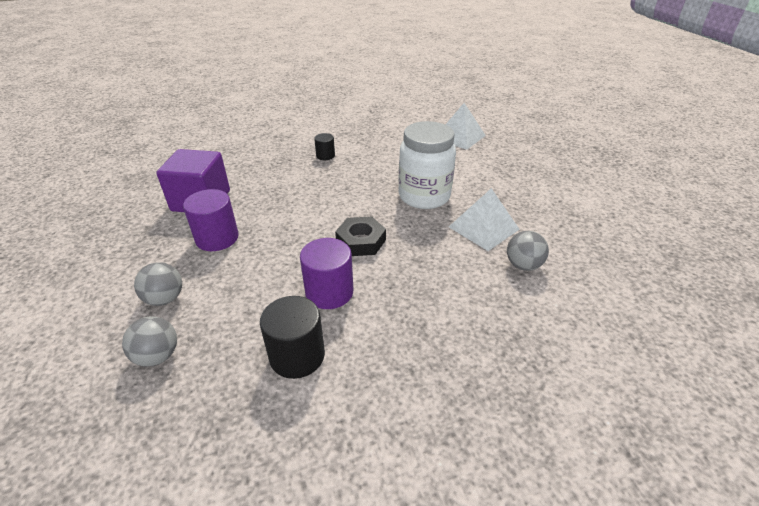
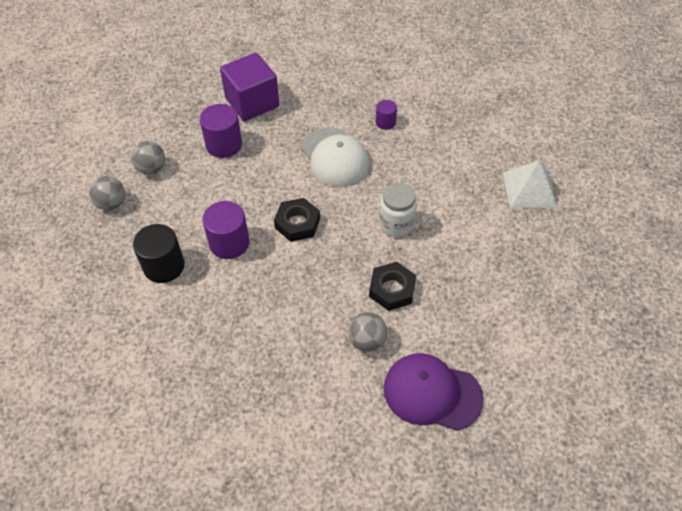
camera: 50 degrees right, 15 degrees up
(322, 191) = (335, 157): none -> white cap
(325, 156) = (385, 122): black cylinder -> purple cylinder
(424, 196) = (396, 224): white jar -> white jar, size x0.64
(483, 228) = (392, 289): white pyramid -> black nut
(602, 258) = (432, 393): none -> purple cap

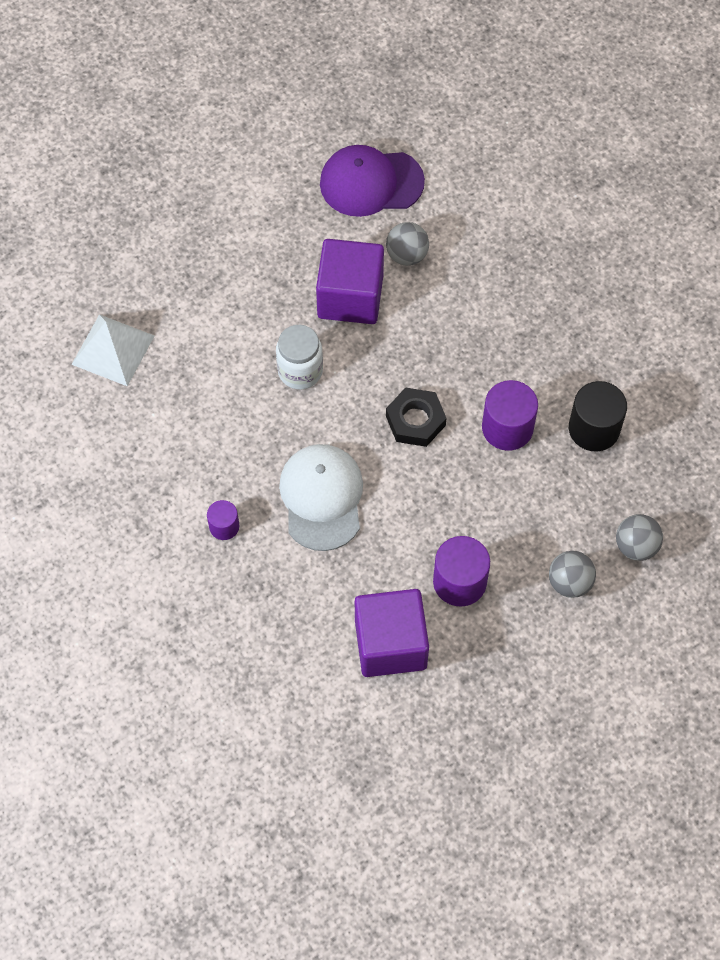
camera: 155 degrees left, 10 degrees up
(392, 289) = (350, 297): black nut -> purple cube
(432, 393) = (371, 183): purple cap -> purple cap turned 135 degrees clockwise

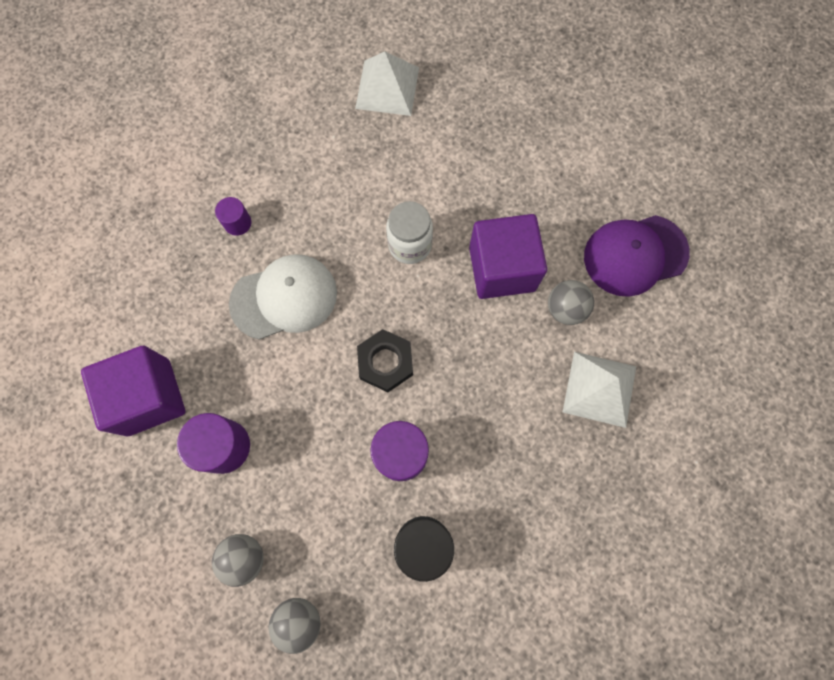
camera: 75 degrees right, 10 degrees up
(371, 183) = (635, 255): purple cap -> purple cap turned 90 degrees counterclockwise
(491, 250) = (599, 389): none -> white pyramid

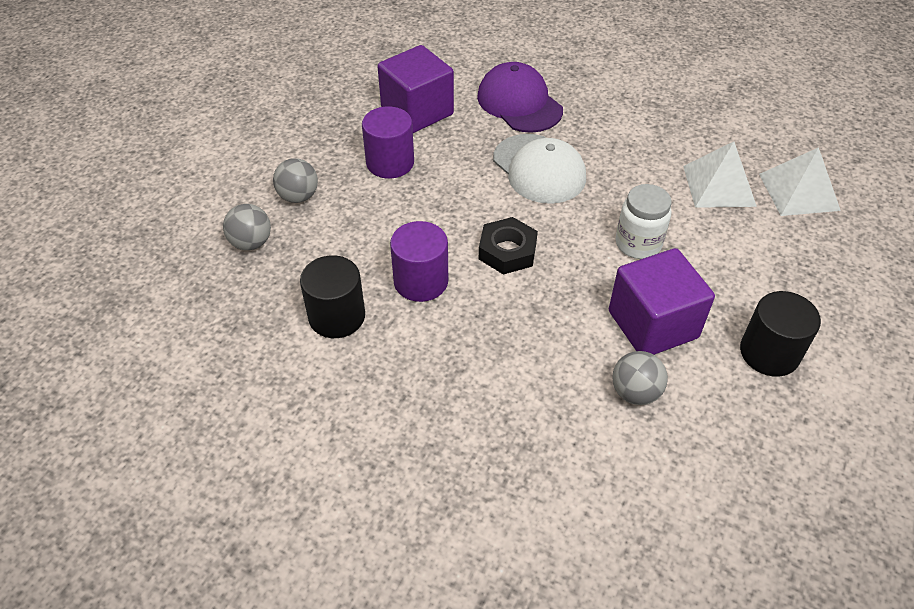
camera: 75 degrees right, 25 degrees down
(237, 223) = (594, 125): purple cylinder -> none
(551, 193) = (769, 353): none -> black cylinder
(599, 389) = (553, 444): white pyramid -> white pyramid (719, 185)
(635, 255) = (740, 454): purple cap -> purple cap (519, 103)

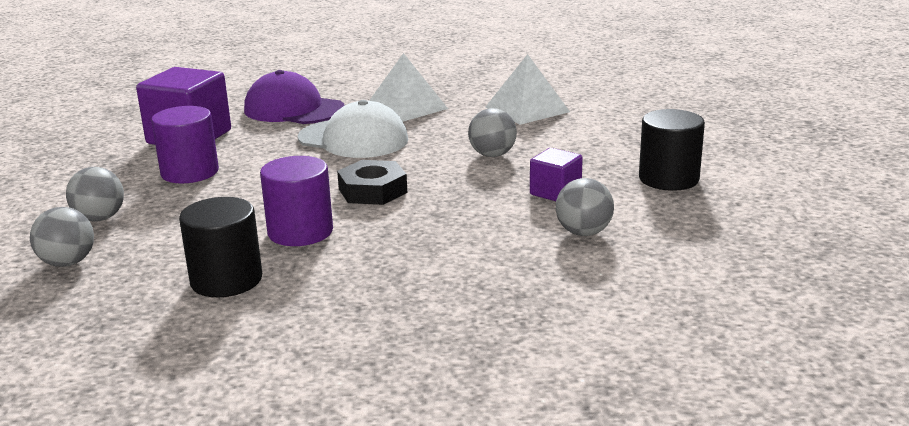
camera: 30 degrees left, 25 degrees down
(638, 244) = (492, 155): white jar -> grey ball
(652, 324) = (555, 192): purple cube -> purple cube, size x0.54
(799, 192) = (594, 97): white pyramid -> white pyramid (406, 107)

